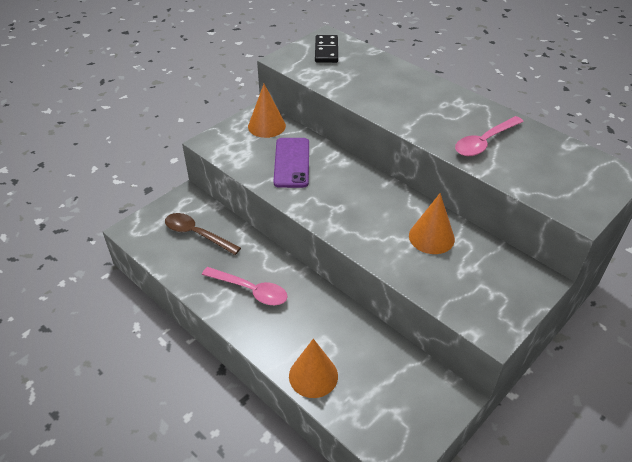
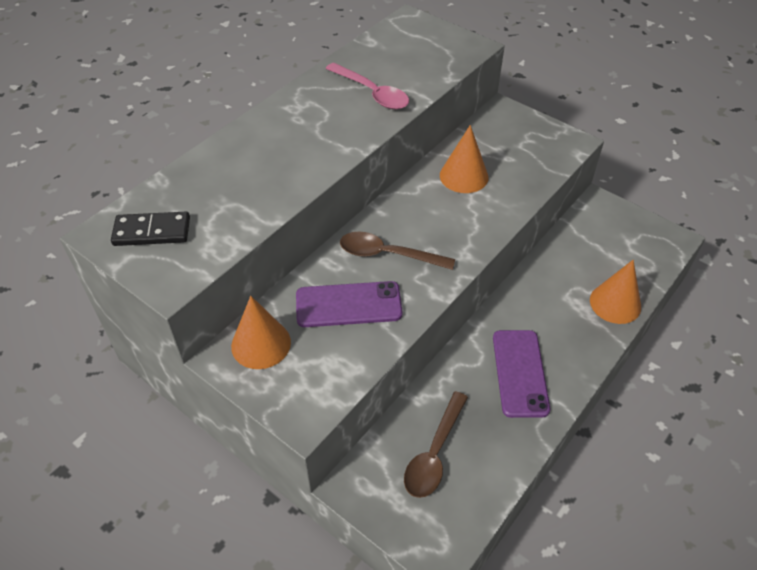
camera: 95 degrees left, 5 degrees up
(250, 290) = (520, 373): pink spoon -> purple phone
(338, 184) = (388, 254): none -> brown spoon

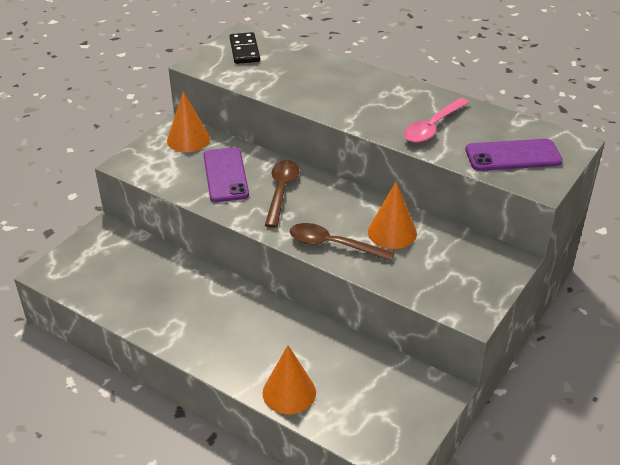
camera: 85 degrees right, 10 degrees down
(434, 453) = (127, 268): brown spoon -> brown spoon (333, 245)
(520, 373) = (202, 318): purple phone -> purple phone (513, 156)

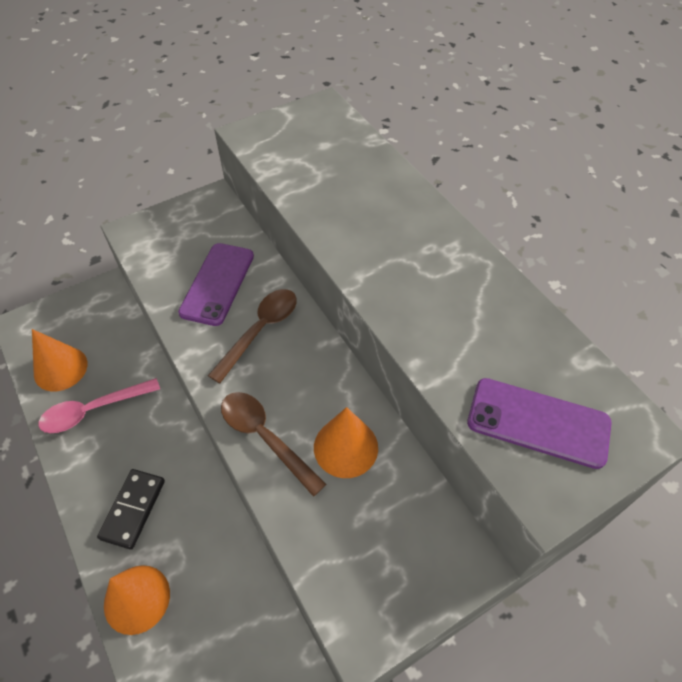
camera: 25 degrees right, 15 degrees up
(188, 139) = (213, 220): orange cone -> orange cone (60, 368)
(244, 50) = (310, 129): black domino -> black domino (133, 509)
(432, 127) = (457, 328): pink spoon -> pink spoon (93, 410)

